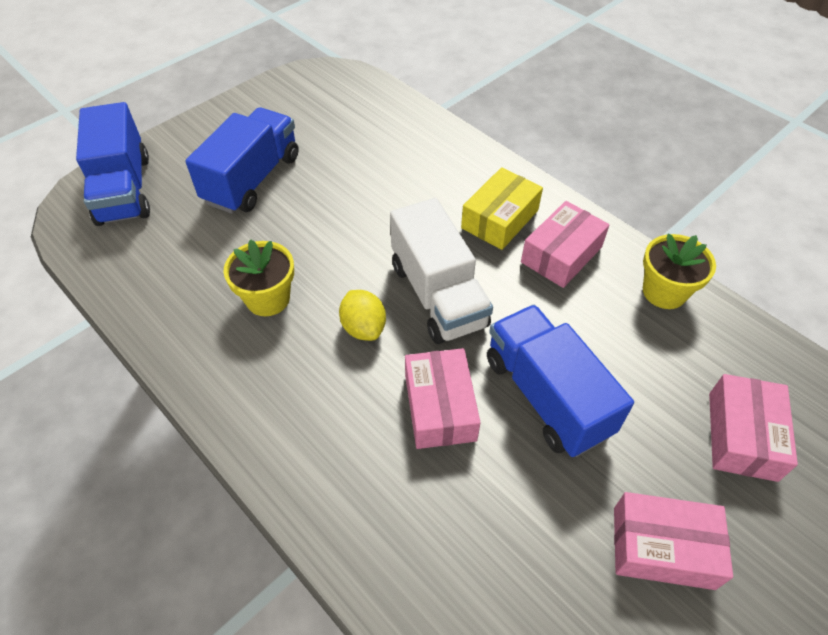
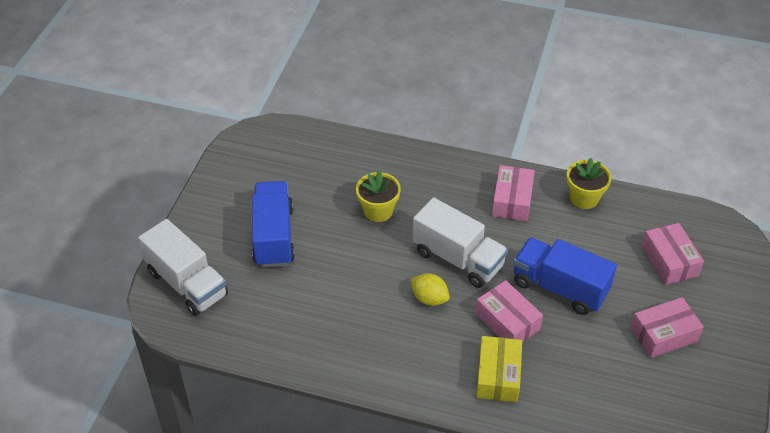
camera: 30 degrees left, 5 degrees down
(124, 189) = (187, 284): blue truck -> white truck
(268, 299) = (356, 309): yellow flower pot -> yellow flower pot (378, 211)
(500, 219) = (459, 193): yellow box -> yellow box (498, 376)

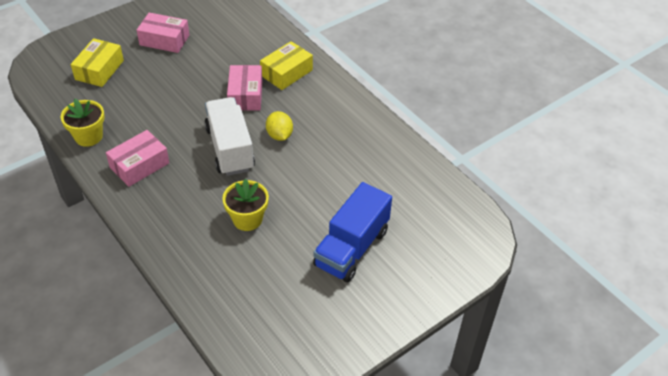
camera: 145 degrees left, 0 degrees up
(187, 284) = (452, 249): white truck -> none
(559, 288) = (188, 94): blue truck -> none
(669, 261) = (99, 70): pink box -> yellow box

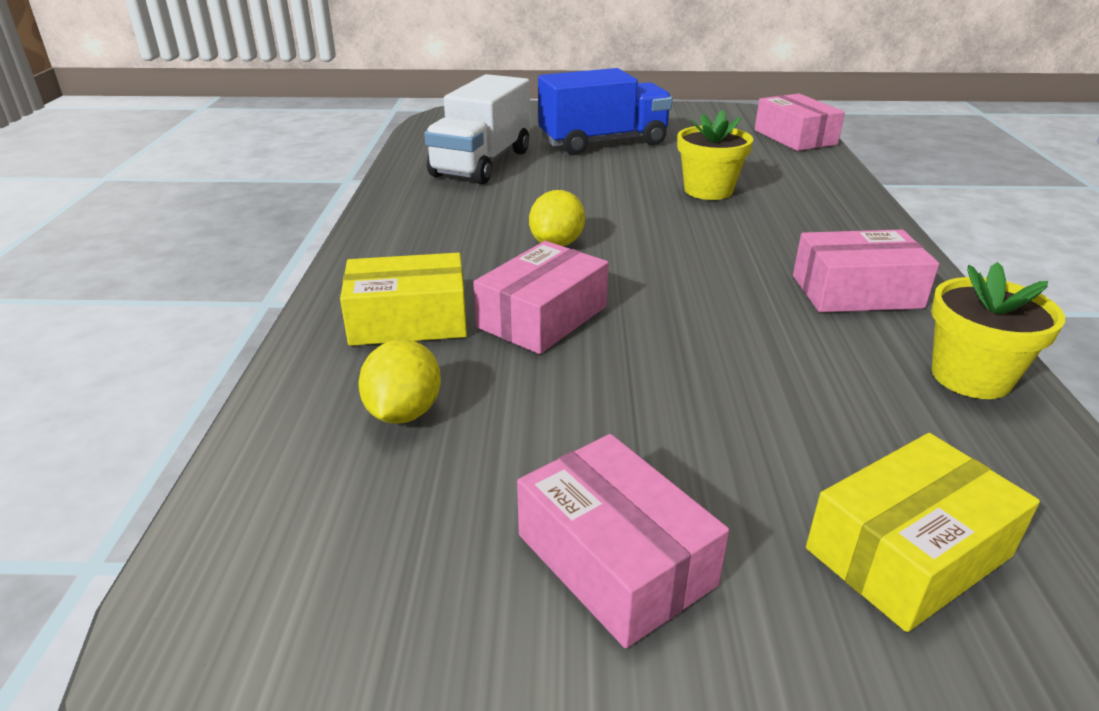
camera: 140 degrees left, 15 degrees down
(230, 149) = (661, 257): white truck -> white truck (482, 163)
(237, 334) = (795, 137): none -> pink box
(248, 46) = (404, 412): none -> yellow lemon

